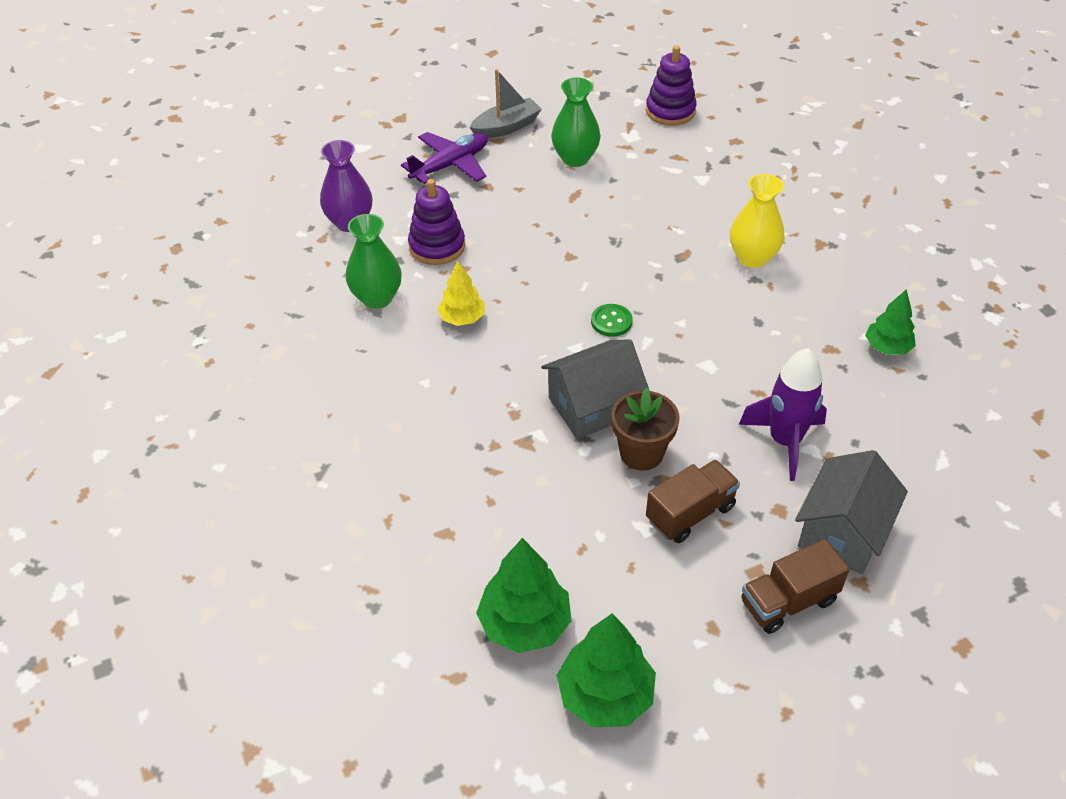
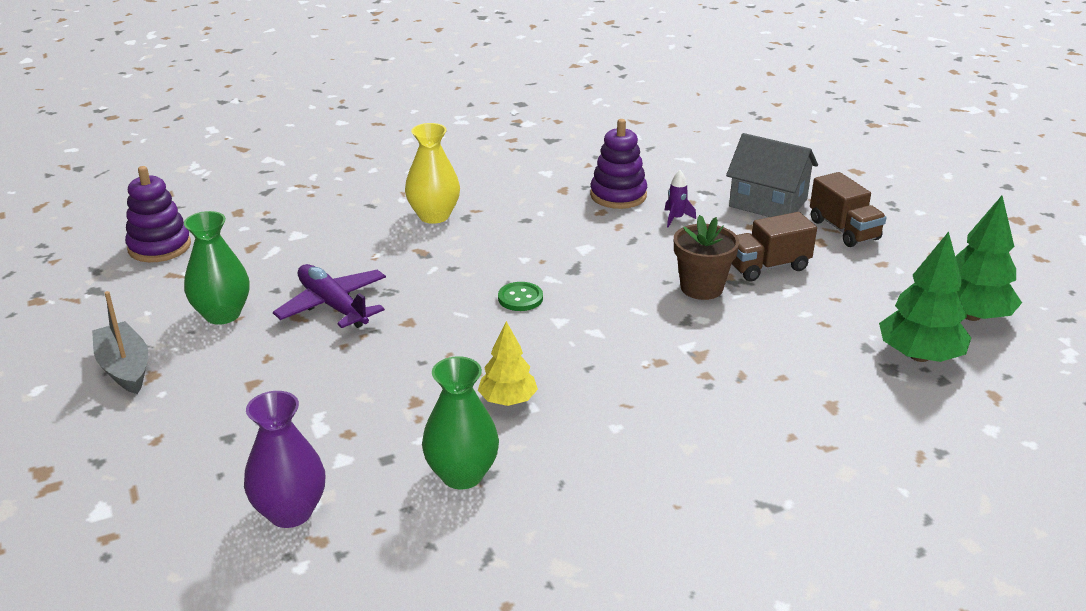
camera: 90 degrees left, 15 degrees down
(437, 246) = (367, 424): purple stacking toy -> purple stacking toy (618, 195)
(450, 165) = (190, 417): purple plane -> purple plane (333, 306)
(593, 406) = (643, 312): grey house -> none
(690, 513) = (767, 267): brown truck -> brown truck turned 75 degrees counterclockwise
(784, 441) = (676, 218): purple rocket -> purple rocket, size x0.46
(887, 347) = (562, 166): green tree -> none

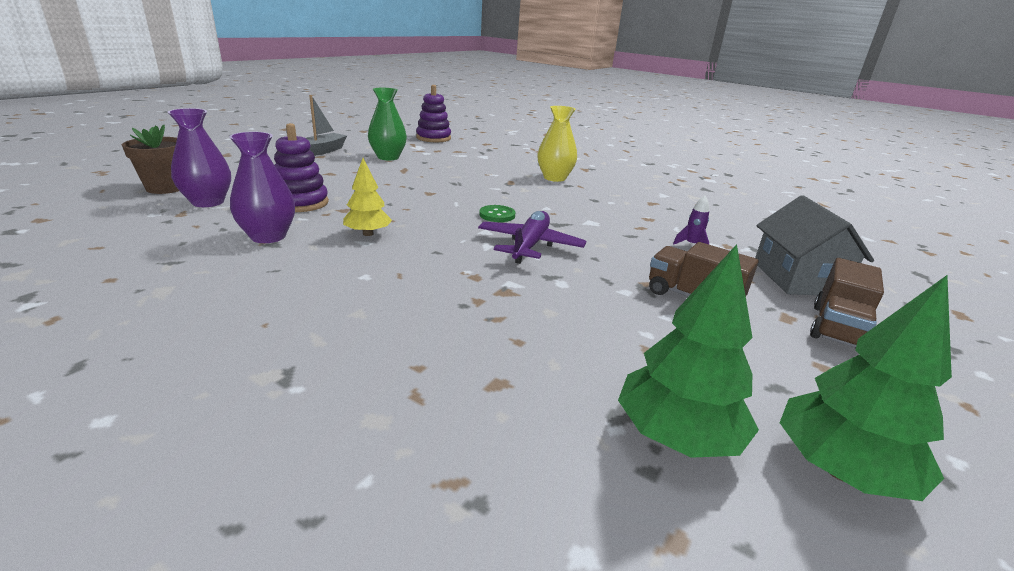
camera: 55 degrees right, 5 degrees down
(333, 306) = (424, 174): purple plane -> purple plane (529, 246)
(462, 475) = (268, 236): green vase -> purple vase
(618, 195) = (681, 220): purple stacking toy -> purple stacking toy (300, 203)
(701, 288) = (608, 274): brown flower pot -> brown flower pot (166, 188)

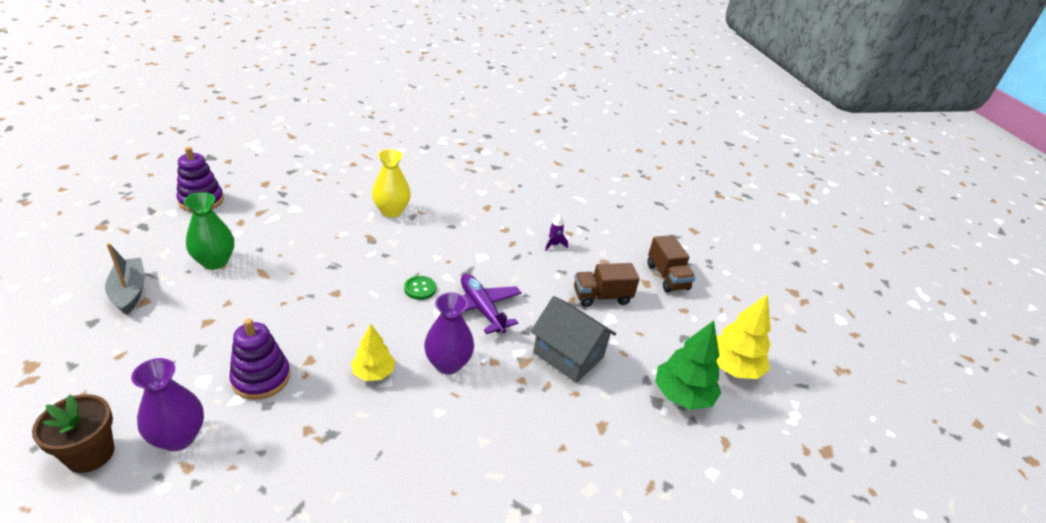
camera: 50 degrees left, 10 degrees up
(268, 236) = (313, 431): purple vase -> purple vase (448, 364)
(797, 278) = (622, 244): grey house -> grey house (568, 355)
(840, 470) = (732, 367): green tree -> yellow tree

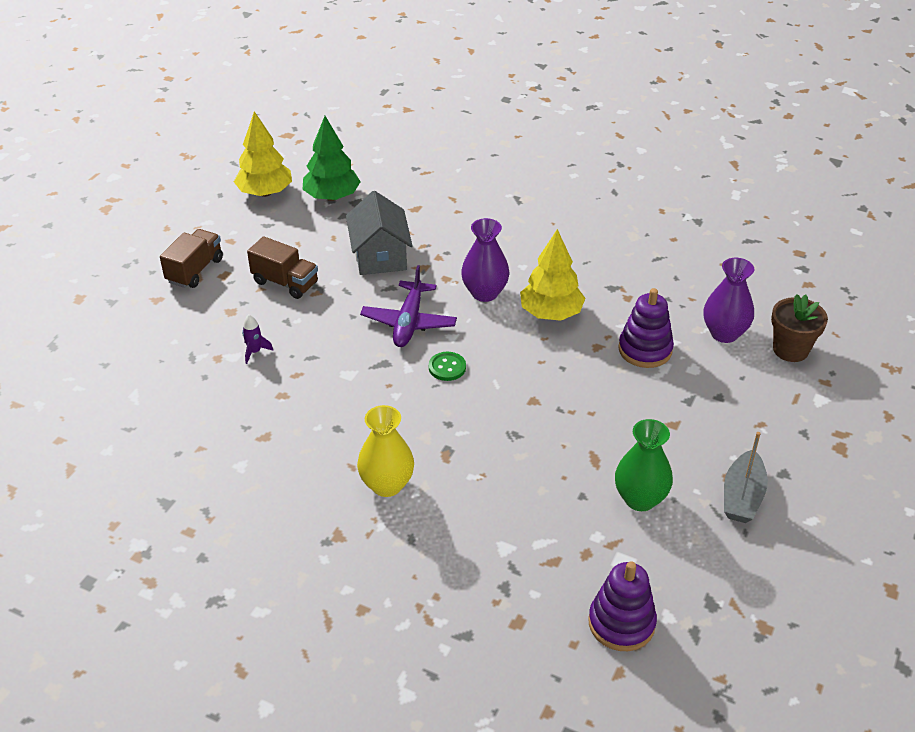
camera: 135 degrees left, 5 degrees up
(373, 373) = (551, 313): yellow tree -> yellow tree, size x1.56

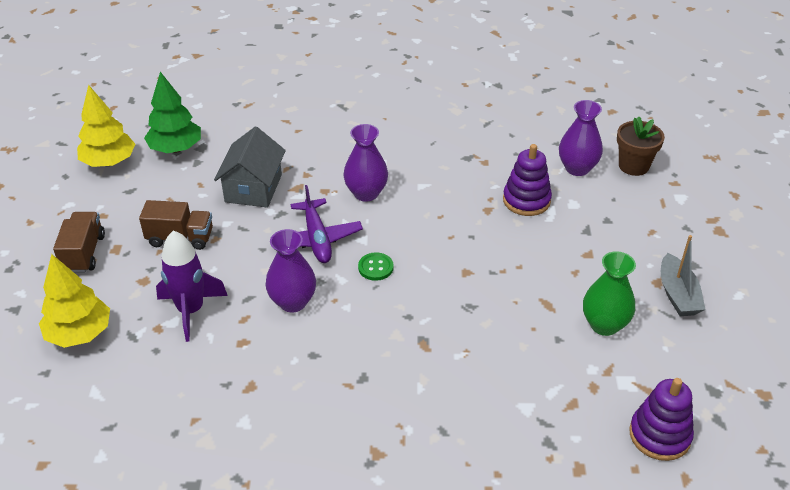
camera: 25 degrees left, 0 degrees up
(255, 352) = (191, 311): purple rocket -> purple rocket, size x2.19
(349, 374) = (293, 302): none -> purple vase
(380, 256) = (253, 188): grey house -> grey house turned 45 degrees clockwise
(387, 485) = (390, 390): yellow vase -> none
(551, 313) = (432, 194): yellow tree -> yellow tree (79, 334)

